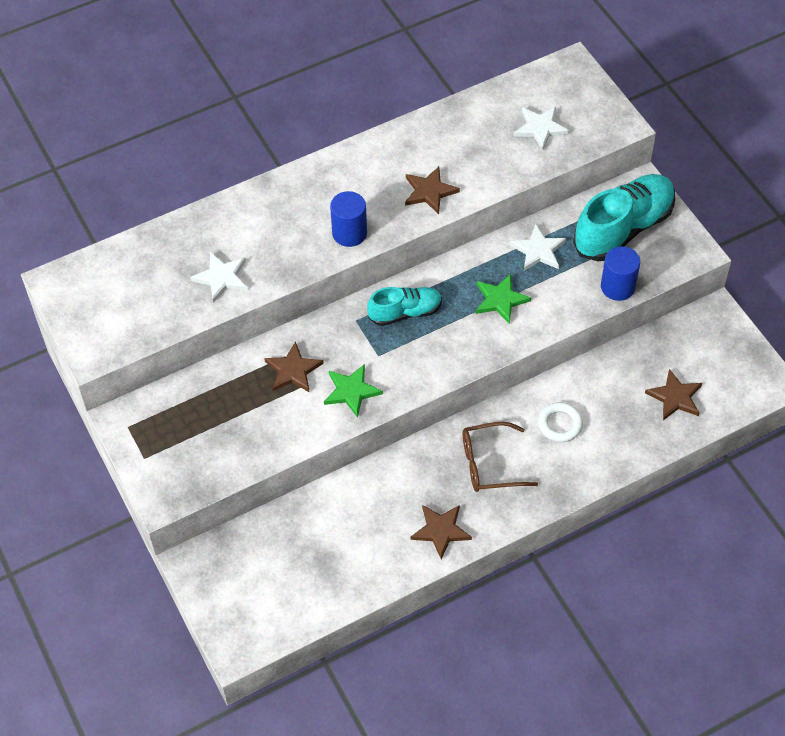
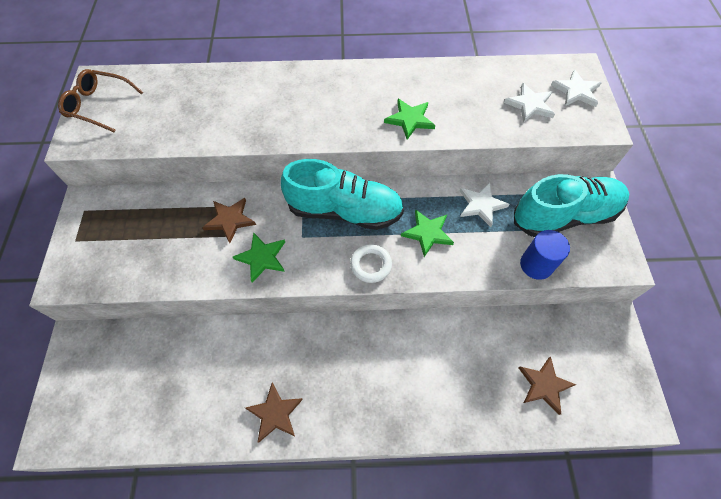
camera: 25 degrees right, 5 degrees up
(221, 278) = (207, 122): white star -> white star (576, 91)
(349, 233) = (326, 127): blue cylinder -> none
(405, 312) = (344, 211): turquoise shoe -> turquoise shoe, size x1.73
(429, 192) = (410, 119): brown star -> green star
(488, 464) = (349, 370): brown glasses -> brown glasses (98, 105)
(560, 424) = (428, 362): white ring -> white ring (370, 265)

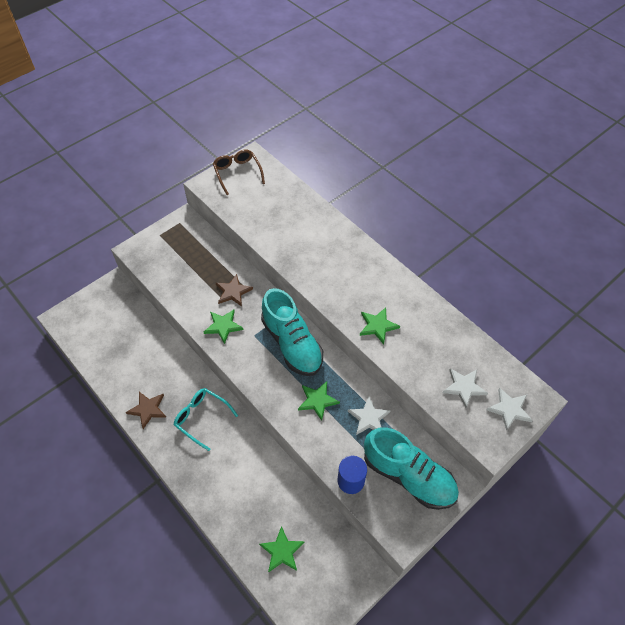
camera: 50 degrees right, 5 degrees down
(335, 362) = (201, 418): none -> turquoise glasses
(370, 265) = (266, 385): white ring -> none
(544, 385) = (282, 551): brown star -> green star

